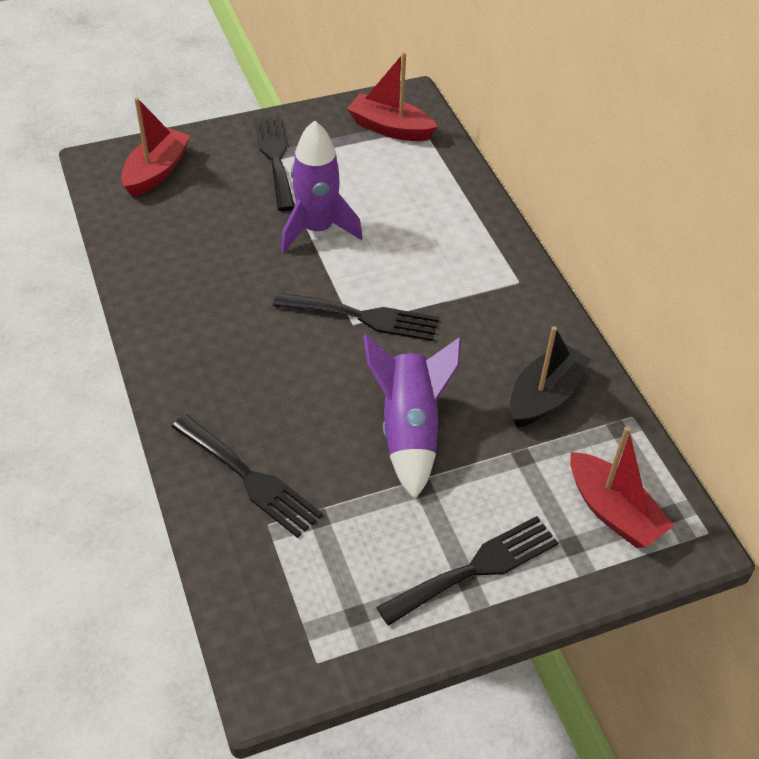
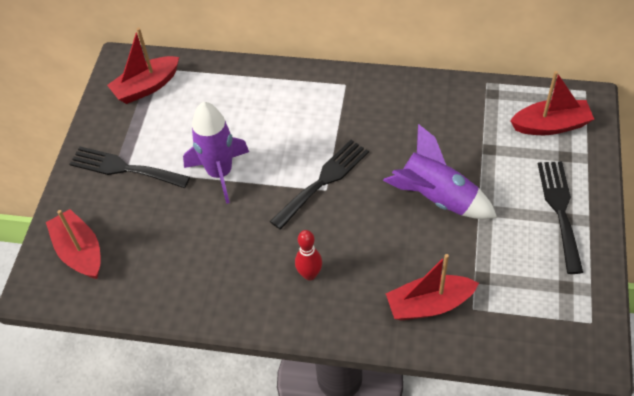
camera: 55 degrees left, 5 degrees up
(229, 355) = (309, 274): none -> red bowling pin
(250, 478) = (429, 304): black fork -> red boat
(544, 396) = (448, 116): black boat -> none

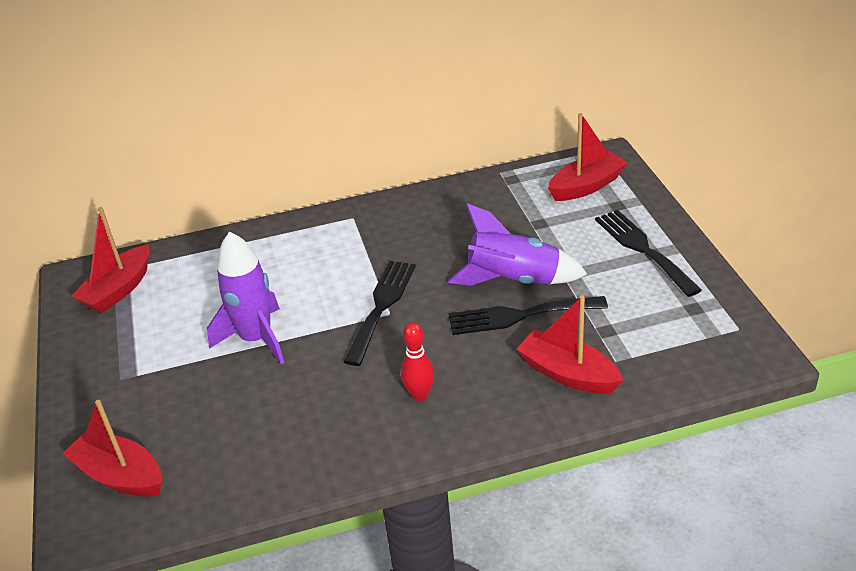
camera: 25 degrees left, 15 degrees down
(124, 168) = (133, 374): black fork -> black fork (519, 316)
(429, 304) = (568, 373): red boat -> red boat turned 75 degrees clockwise

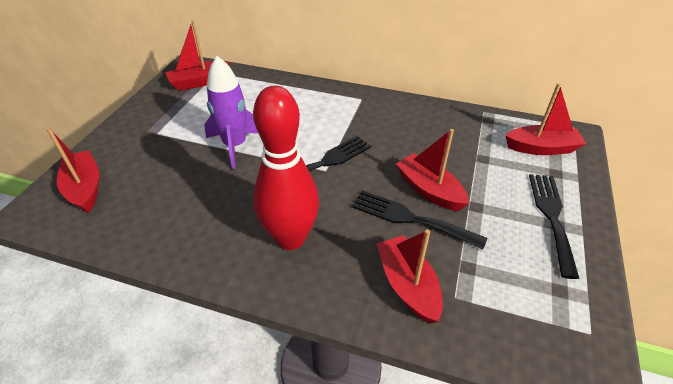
camera: 30 degrees right, 5 degrees up
(419, 395) = (290, 238): red bowling pin -> red bowling pin, size x2.18
(514, 280) = (429, 190): purple rocket -> red boat

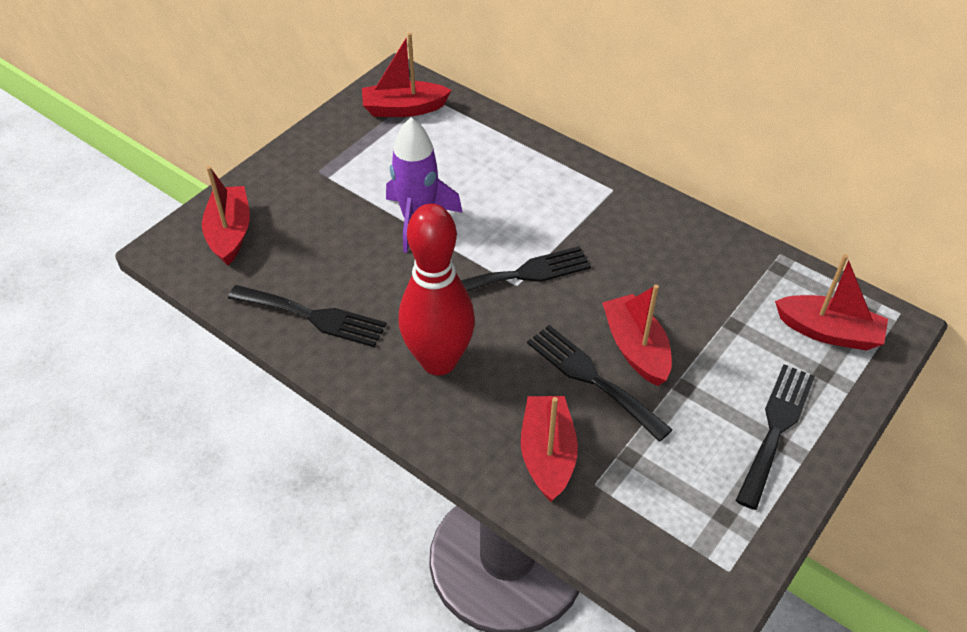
camera: 20 degrees right, 5 degrees up
(174, 232) = (313, 316): none -> black fork

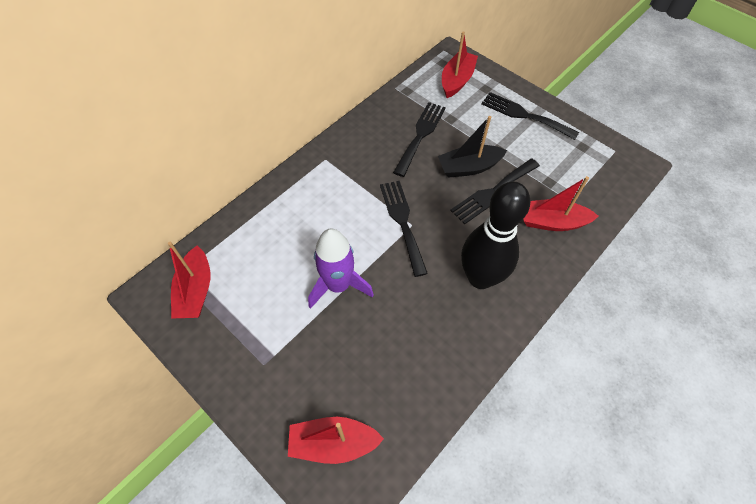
camera: 85 degrees left, 10 degrees up
(313, 316) = (437, 365): black fork -> black fork (420, 135)
(439, 361) = (480, 278): red bowling pin -> black bowling pin
(636, 348) = (469, 167): red boat -> black boat

